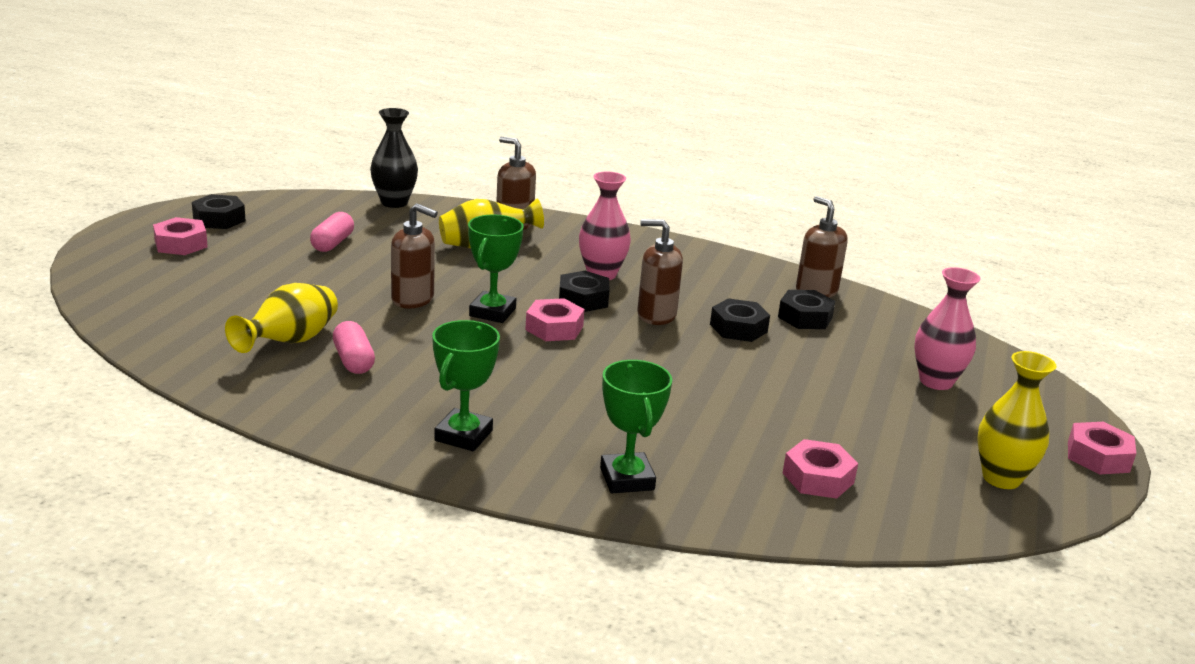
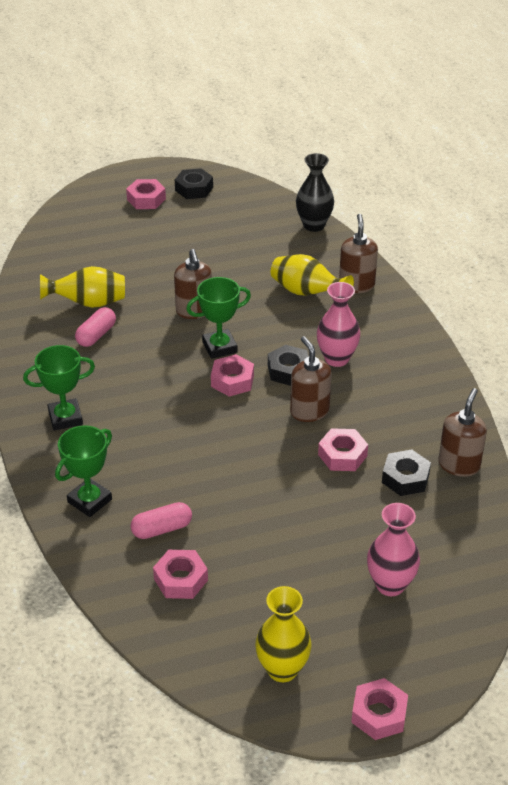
camera: 55 degrees right, 15 degrees up
(332, 243) = (223, 241): pink capsule -> pink capsule (162, 529)
(738, 328) = (342, 455): black nut -> pink nut

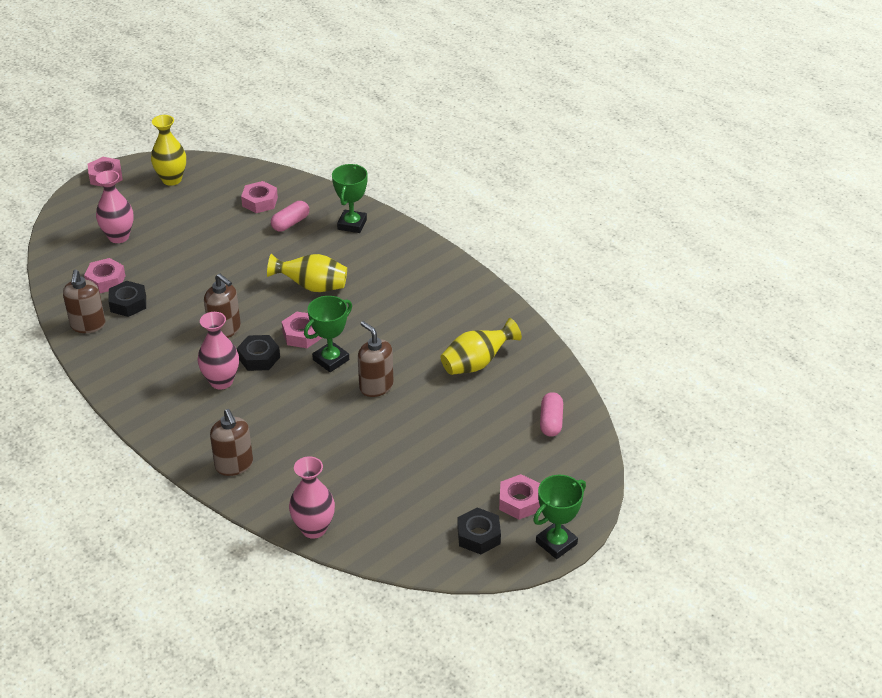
camera: 155 degrees right, 0 degrees up
(65, 418) = (414, 268): green trophy -> green trophy (556, 543)
(96, 335) = (445, 337): pink capsule -> pink capsule (551, 422)
(307, 292) = (280, 440): yellow vase -> yellow vase (312, 287)
(314, 225) = (314, 528): black vase -> pink vase
(342, 455) = (183, 305): pink nut -> pink nut (105, 280)

